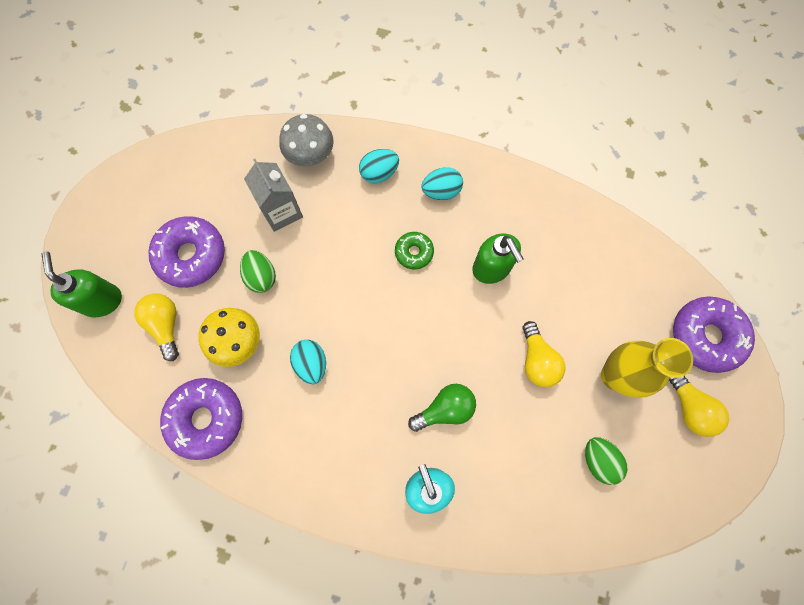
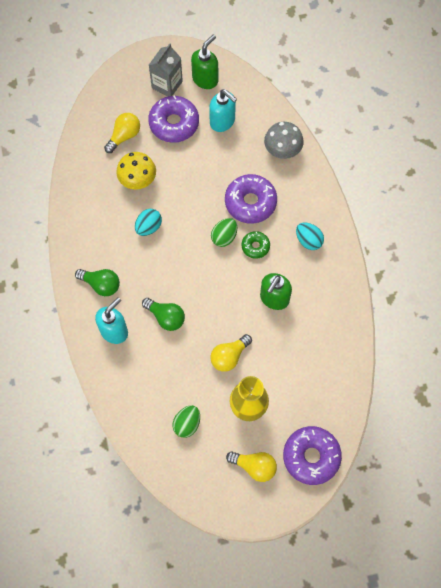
camera: 60 degrees right, 5 degrees down
(102, 300) = (118, 94): green soap dispenser -> green soap dispenser (205, 79)
(206, 418) = (84, 190): purple donut -> purple donut (250, 202)
(228, 199) = (222, 121): none -> turquoise soap dispenser
(261, 276) = (185, 169): green egg -> green egg (224, 237)
(281, 211) = (233, 155): grey carton -> grey carton (167, 84)
(353, 469) = (101, 285): none -> green light bulb
(379, 173) = (296, 197): turquoise egg -> none
(689, 408) = (254, 466): yellow light bulb -> yellow light bulb turned 105 degrees counterclockwise

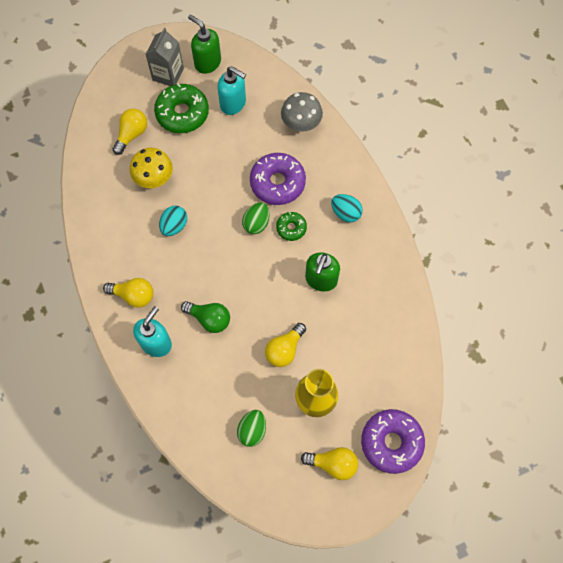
camera: 10 degrees left, 0 degrees up
(101, 285) = (133, 295): green light bulb -> yellow light bulb
(174, 123) = (182, 113): purple donut -> green donut
(205, 79) = (207, 63): green soap dispenser -> green soap dispenser turned 75 degrees counterclockwise

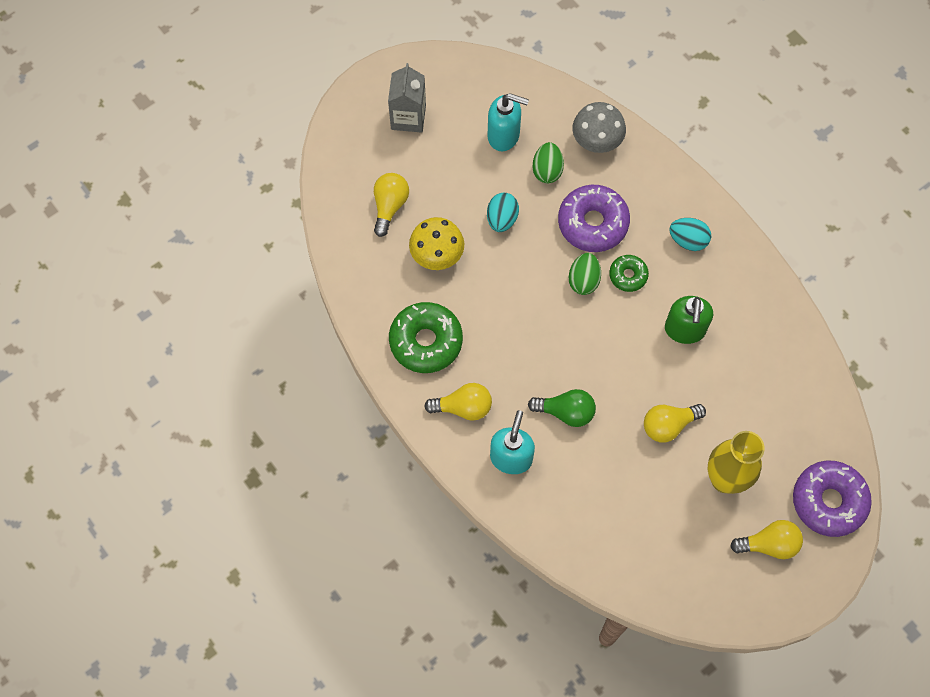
camera: 15 degrees left, 0 degrees up
(174, 226) = (483, 308): turquoise egg -> turquoise egg (502, 219)
(182, 113) = (444, 163): green donut -> green donut (426, 341)
(207, 63) = (453, 90): green soap dispenser -> none
(252, 430) = (662, 531): green egg -> green egg (547, 170)
(284, 349) = (668, 425): yellow light bulb -> yellow light bulb turned 45 degrees clockwise

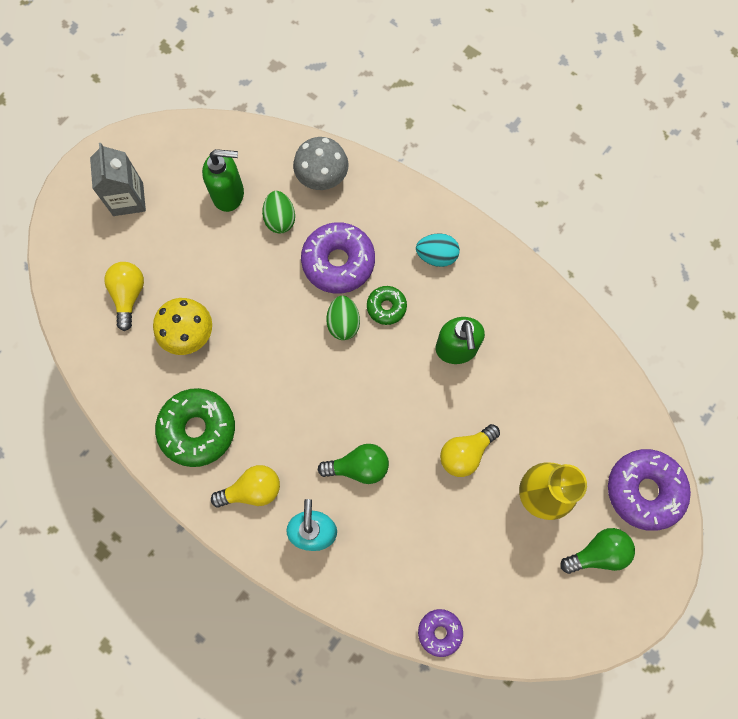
camera: 15 degrees left, 5 degrees up
(502, 219) = (246, 280): turquoise egg -> none
(504, 135) = (229, 194): turquoise soap dispenser -> green soap dispenser
(604, 573) = (439, 632): none -> purple donut
(769, 544) = (597, 553): yellow light bulb -> green light bulb

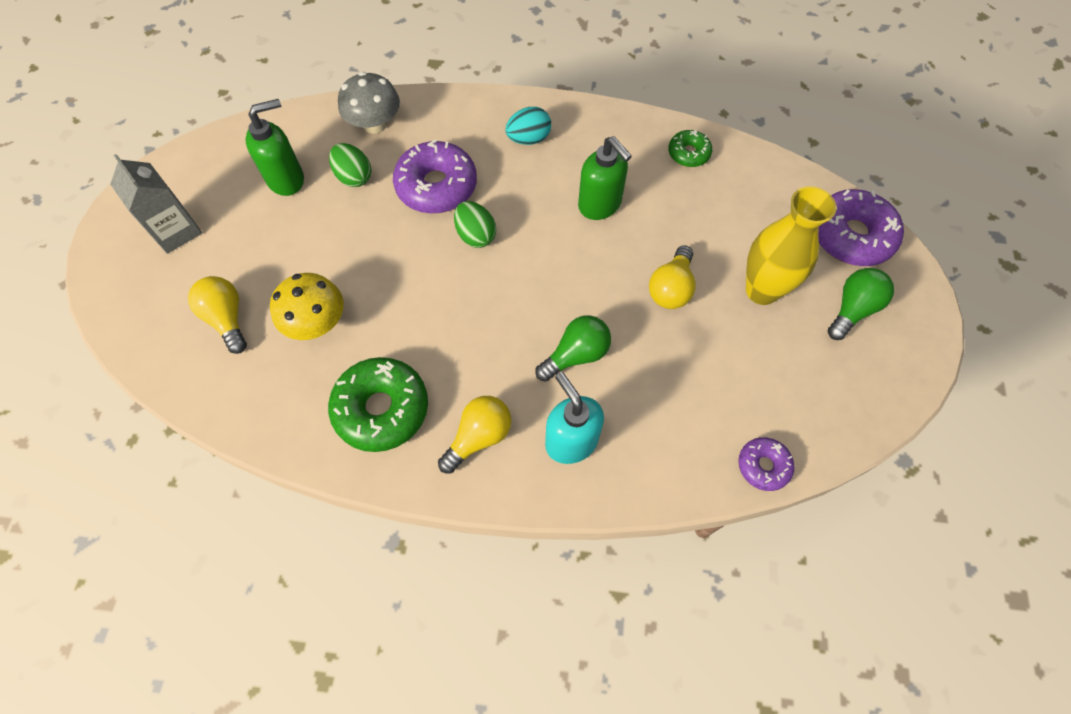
camera: 30 degrees left, 10 degrees down
(386, 307) = (509, 202): green donut -> green donut (688, 153)

